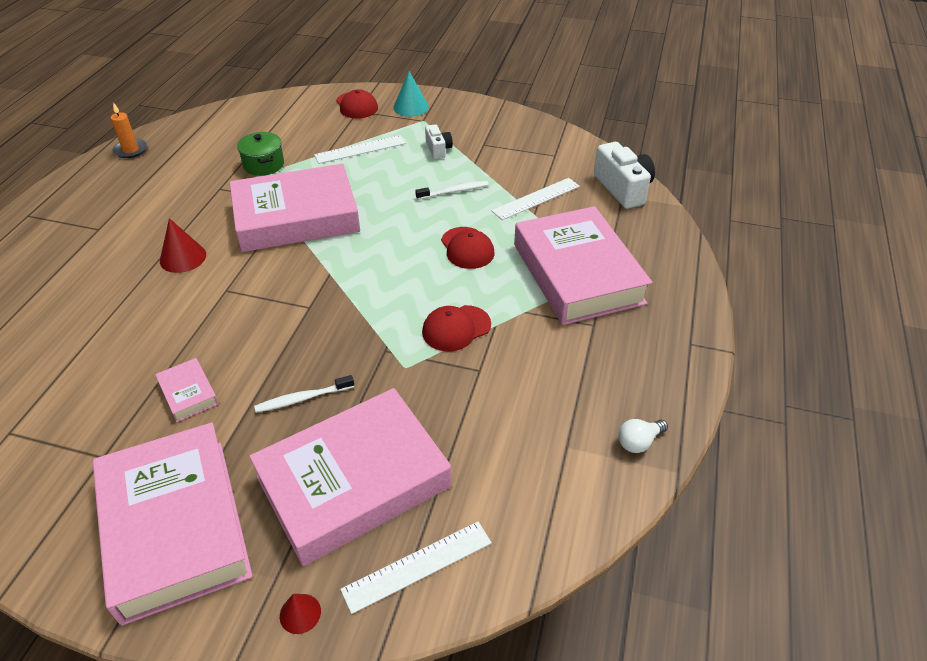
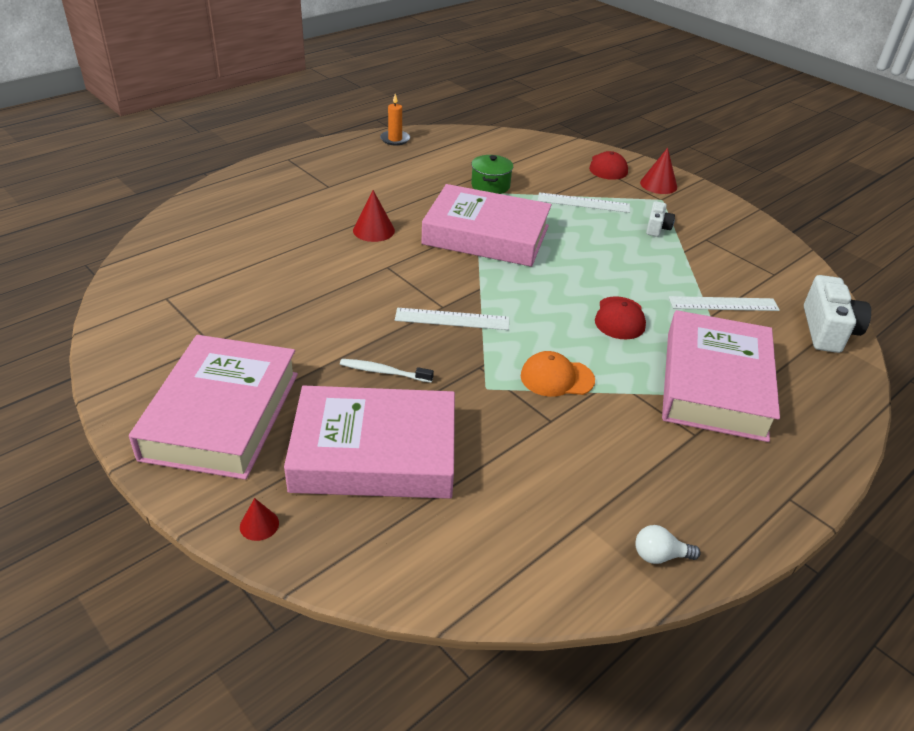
camera: 30 degrees right, 5 degrees down
(188, 393) = (302, 328): pink book -> none
(411, 107) = (658, 185): turquoise cone -> red cone
(417, 566) = (374, 543): white ruler -> white ruler (452, 319)
(454, 191) = (645, 267): white toothbrush -> none
(456, 328) = (557, 378): red cap -> orange cap

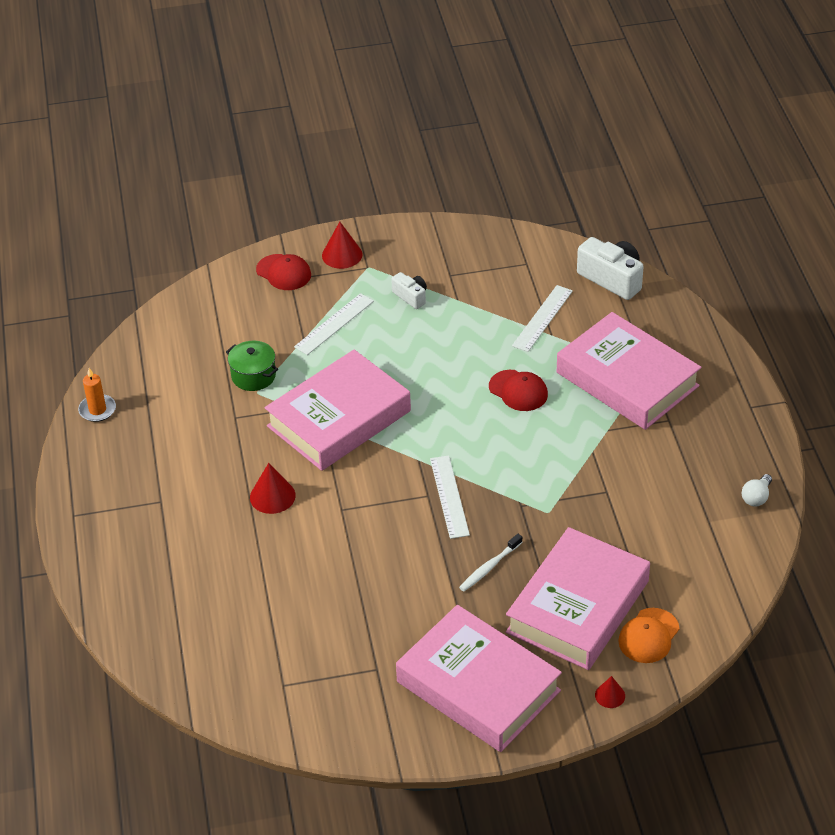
camera: 55 degrees left, 5 degrees up
(452, 319) = (449, 496): white ruler -> white ruler turned 45 degrees counterclockwise
(557, 378) = (563, 465): orange cap -> orange cap (648, 636)

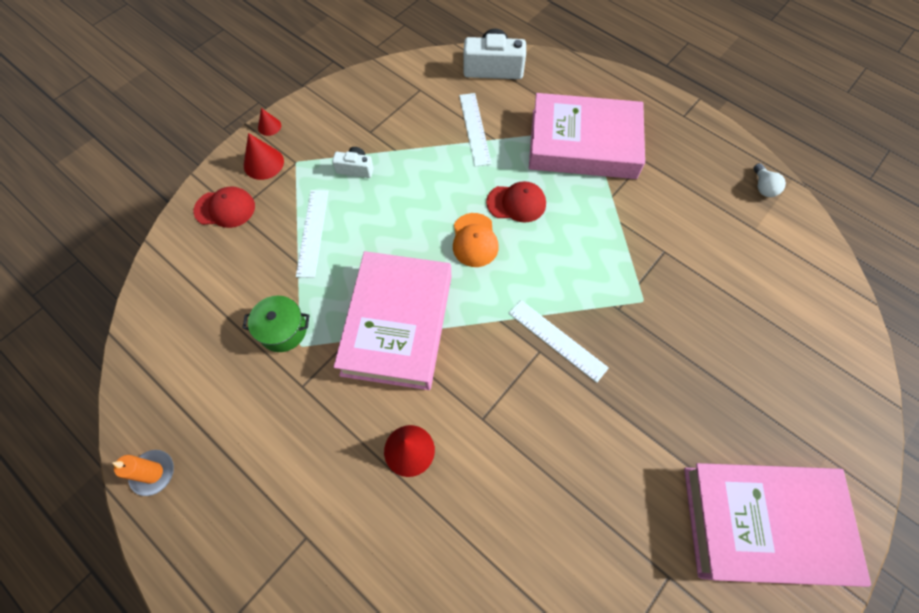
camera: 40 degrees left, 20 degrees up
(489, 567) = (652, 388): white toothbrush -> none
(578, 607) = (751, 376): pink book -> none
(610, 695) = (858, 447): red cone -> red cone (269, 126)
(648, 636) = (823, 365): orange cap -> orange cap (474, 240)

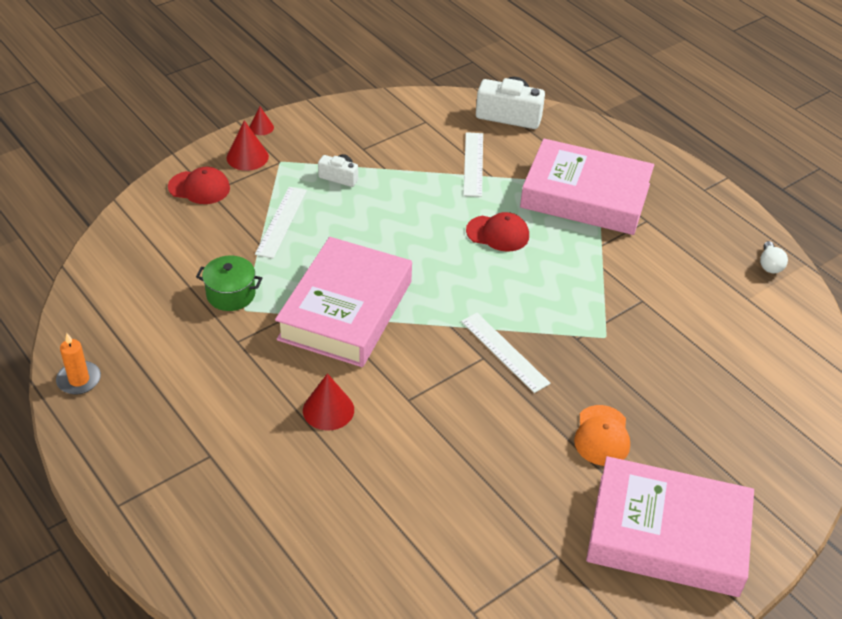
camera: 10 degrees right, 20 degrees down
(474, 240) = (444, 256): orange cap -> orange cap (602, 436)

